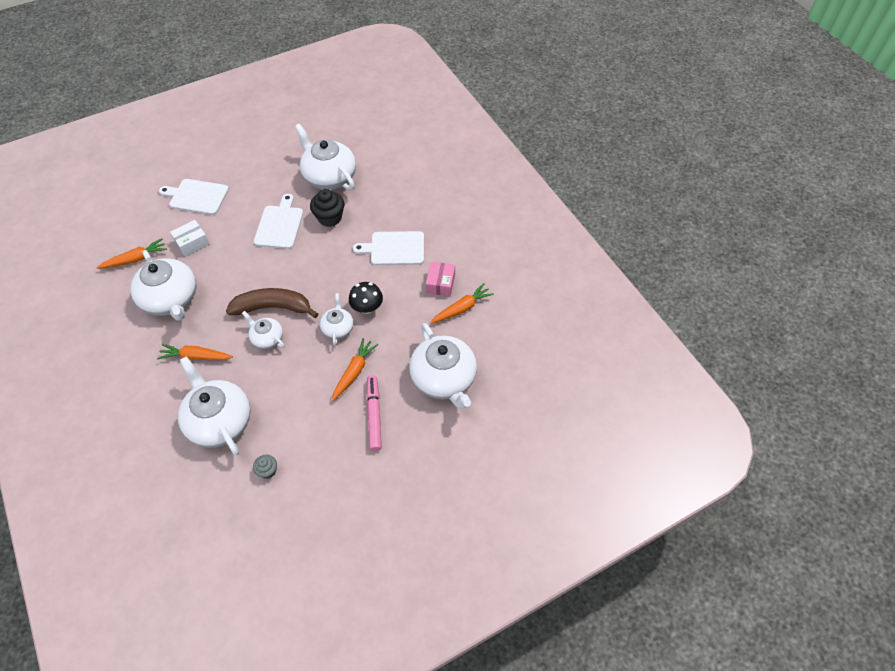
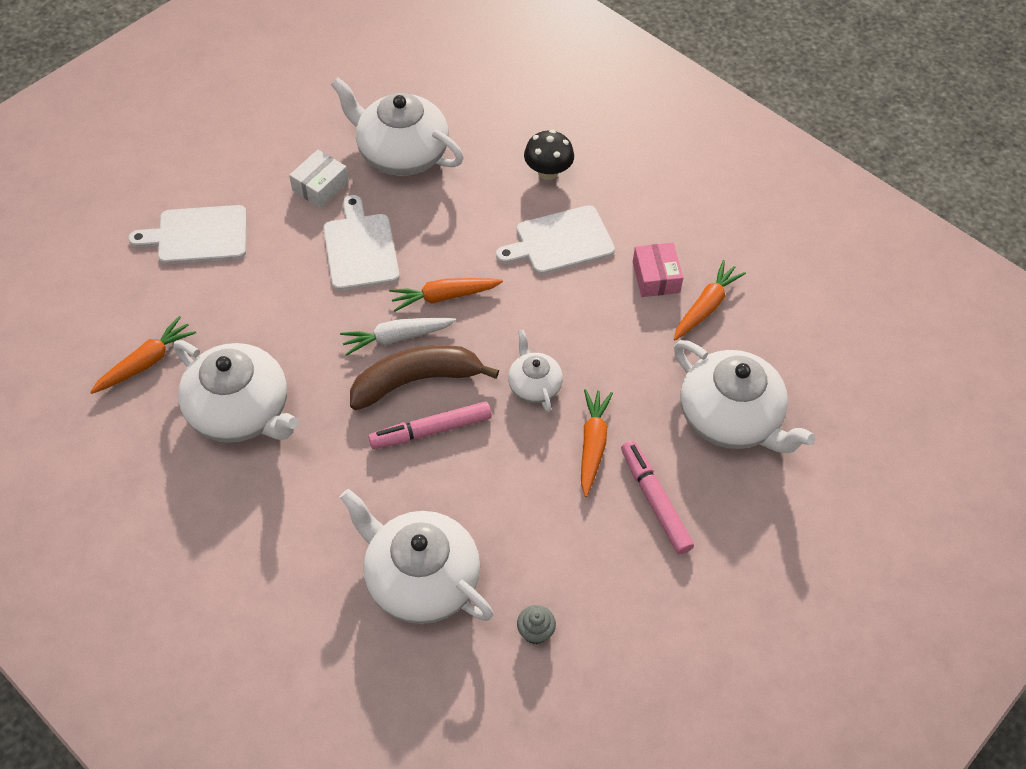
camera: 20 degrees left, 0 degrees up
(192, 242) = (229, 311): white box -> white box (320, 186)
(196, 357) = (330, 491): orange carrot -> orange carrot (444, 296)
(267, 338) = (431, 430): white teapot -> pink marker
(274, 280) = (397, 338): none -> white carrot
(329, 218) = (435, 218): black cupcake -> none
(367, 308) = (563, 342): black mushroom -> black mushroom (548, 172)

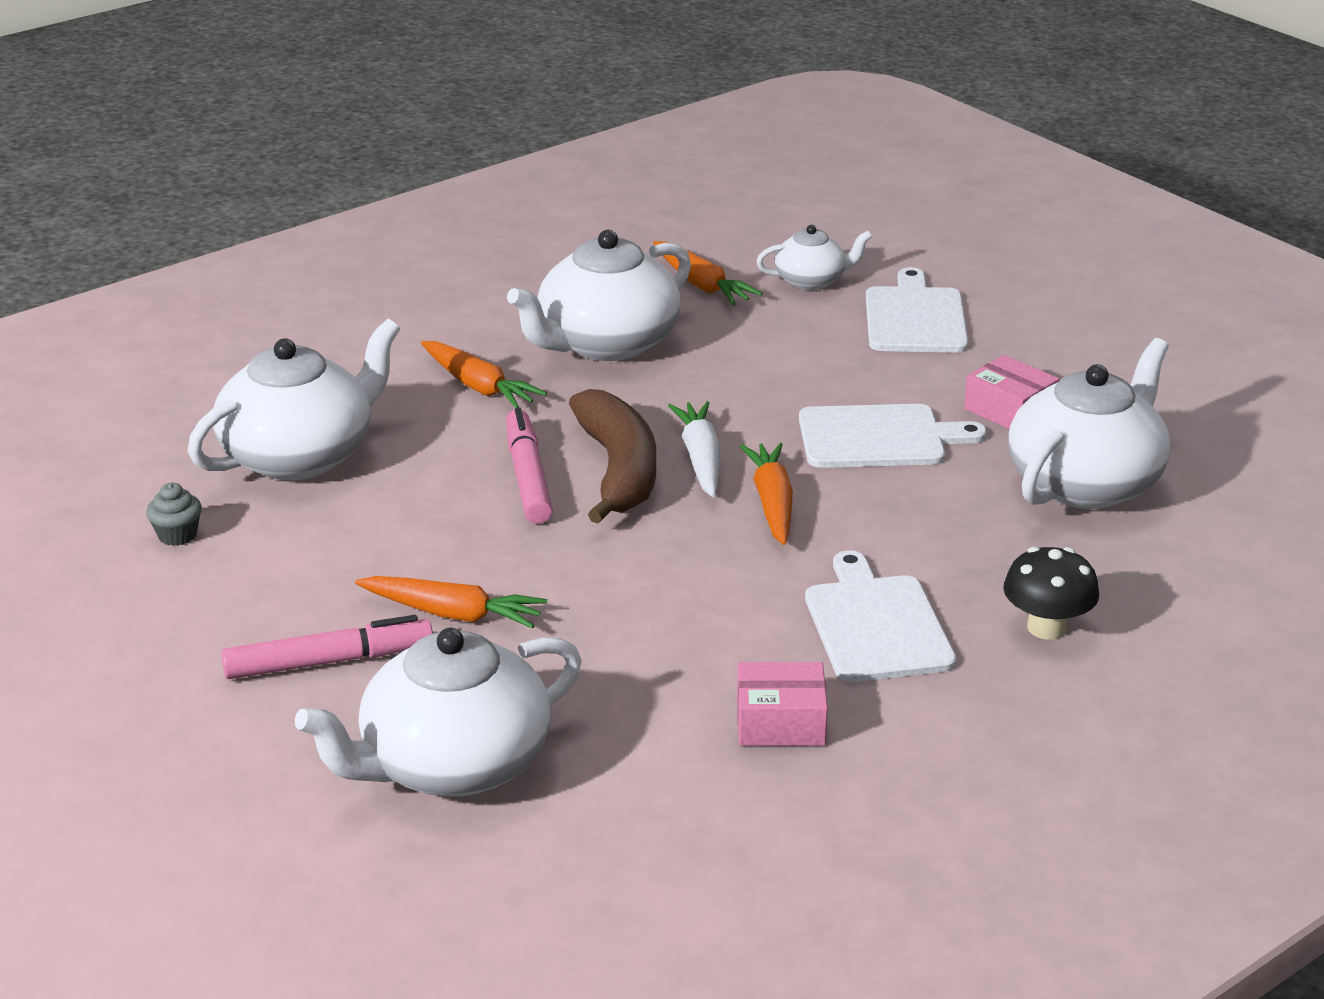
camera: 100 degrees right, 25 degrees down
(320, 186) = (1009, 410): white box -> pink box
(534, 385) = (580, 570): white teapot -> white teapot (811, 280)
(706, 306) = (701, 773): orange carrot -> orange carrot (479, 386)

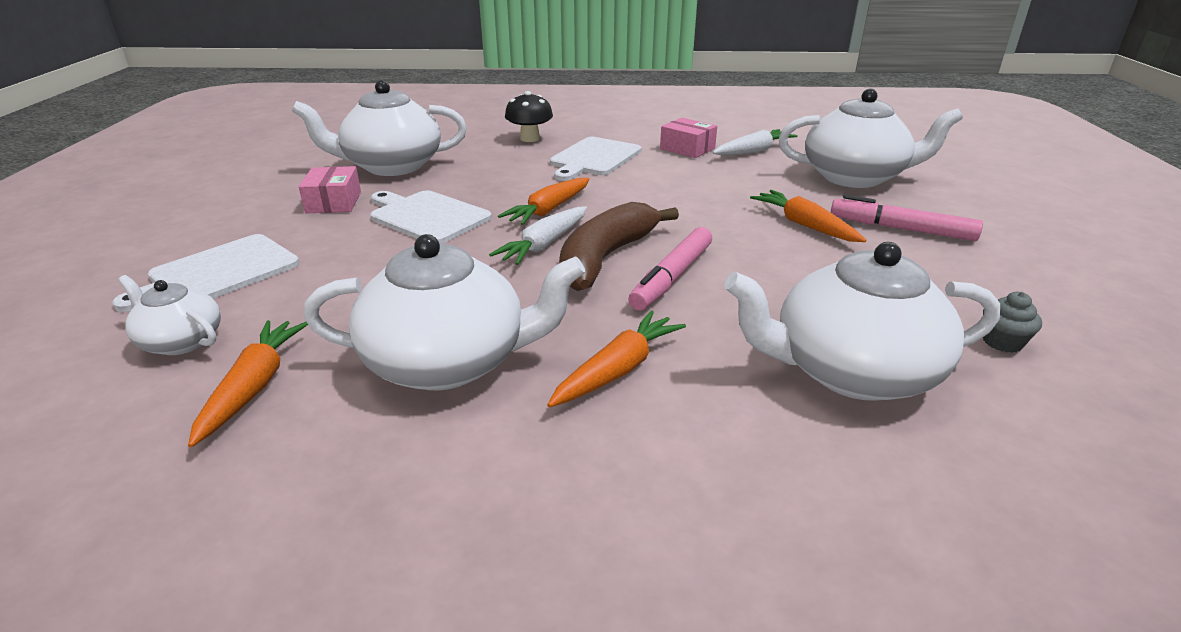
camera: 140 degrees left, 0 degrees up
(479, 386) = (618, 370): orange carrot -> orange carrot turned 45 degrees clockwise
(669, 769) = (753, 151): none -> white carrot

